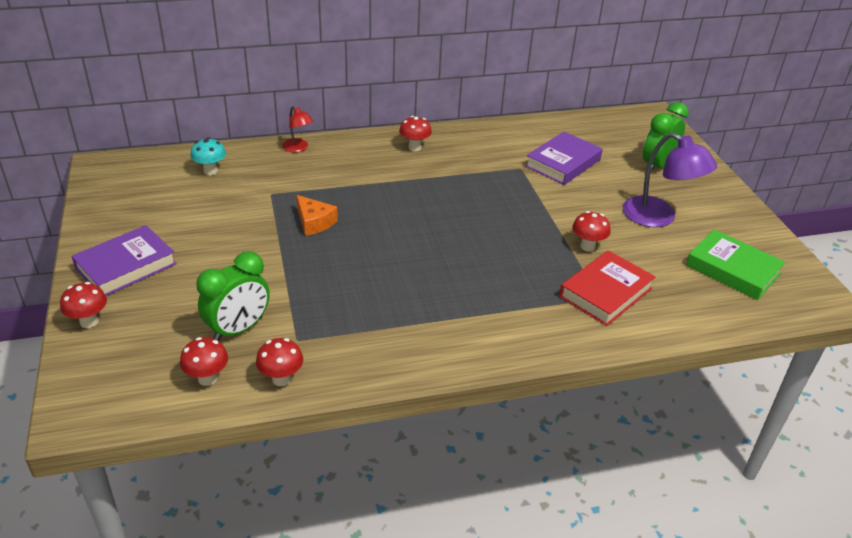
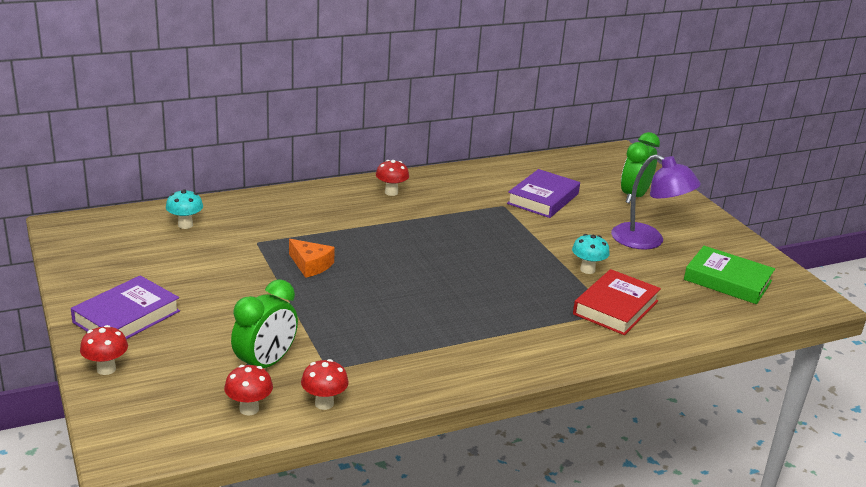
camera: 10 degrees left, 10 degrees down
(298, 148) = (271, 199): red lamp -> none
(587, 246) = (587, 270): red mushroom -> turquoise mushroom

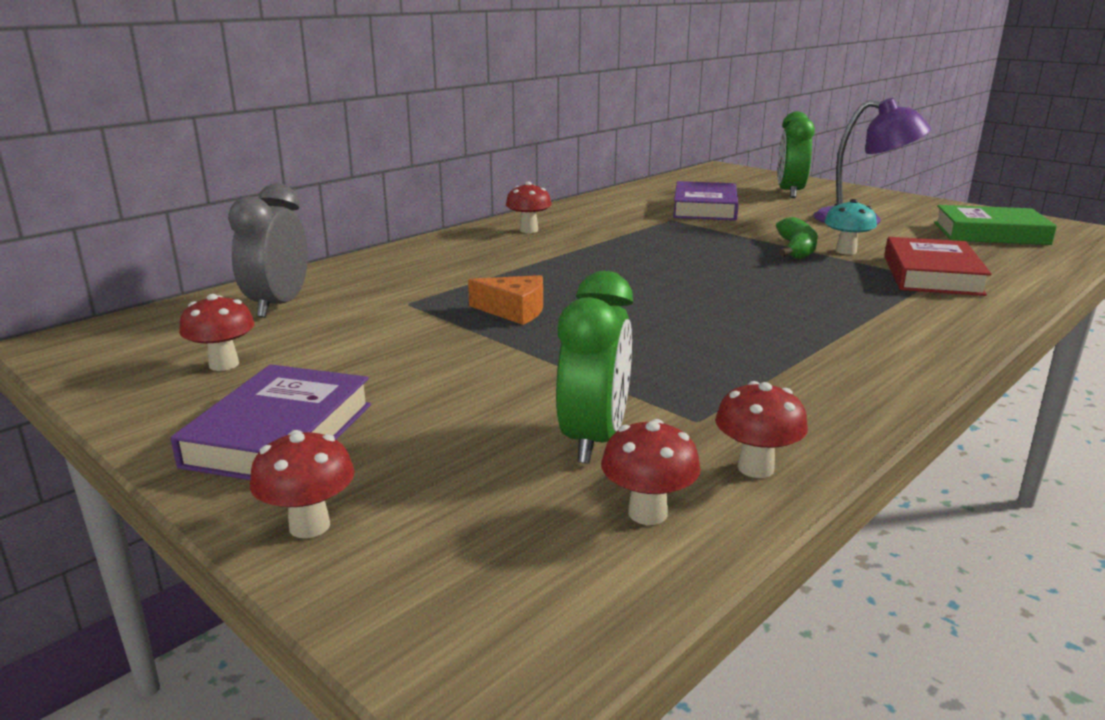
camera: 20 degrees left, 5 degrees down
(130, 263) = (224, 364): none -> red mushroom
(185, 225) = (278, 305): turquoise mushroom -> grey clock
(554, 258) = (796, 249): none -> green banana

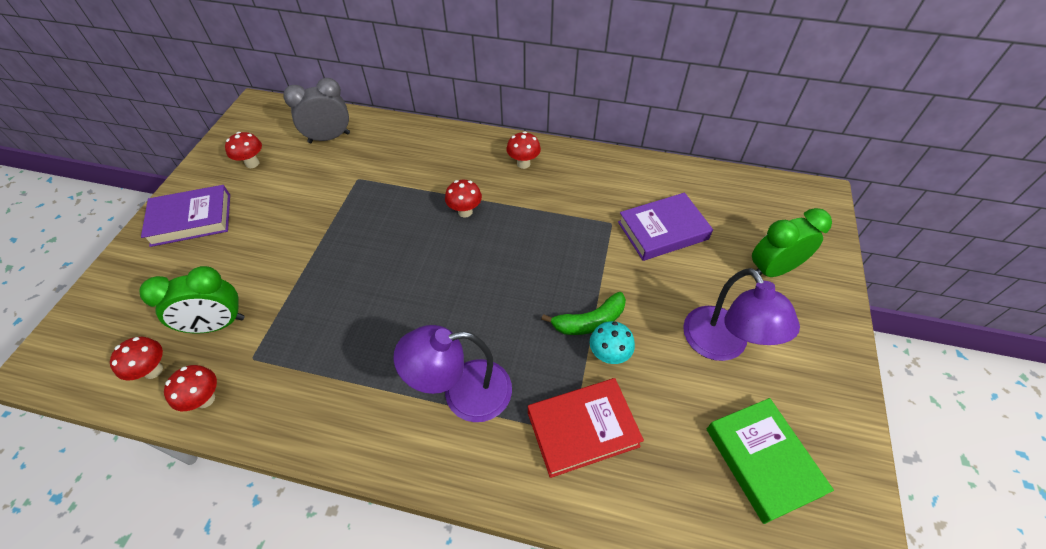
camera: 60 degrees right, 30 degrees up
(309, 526) = (123, 269): red mushroom -> red mushroom (465, 212)
(514, 311) = (368, 224): orange cheese -> none
(856, 310) = (463, 393): none -> purple lamp

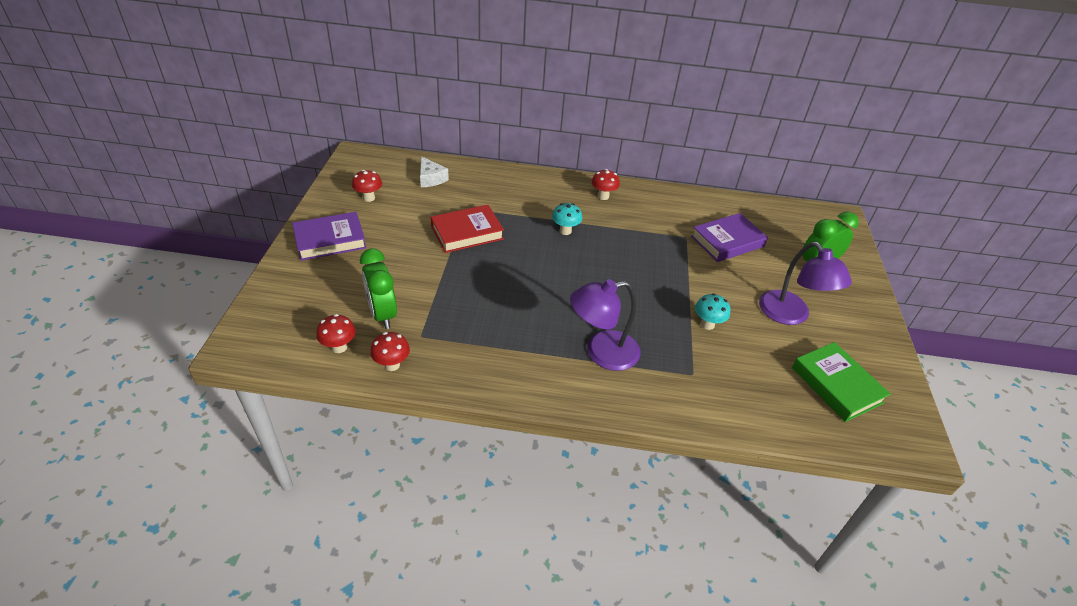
camera: 10 degrees left, 10 degrees down
(217, 325) = (382, 314): green clock -> green clock turned 90 degrees clockwise
(329, 138) = (431, 178): grey clock -> white cheese
(465, 212) = (565, 231): red mushroom -> turquoise mushroom
(582, 429) = (700, 371): red book -> red book (467, 233)
(589, 321) = (687, 303): green banana -> none

